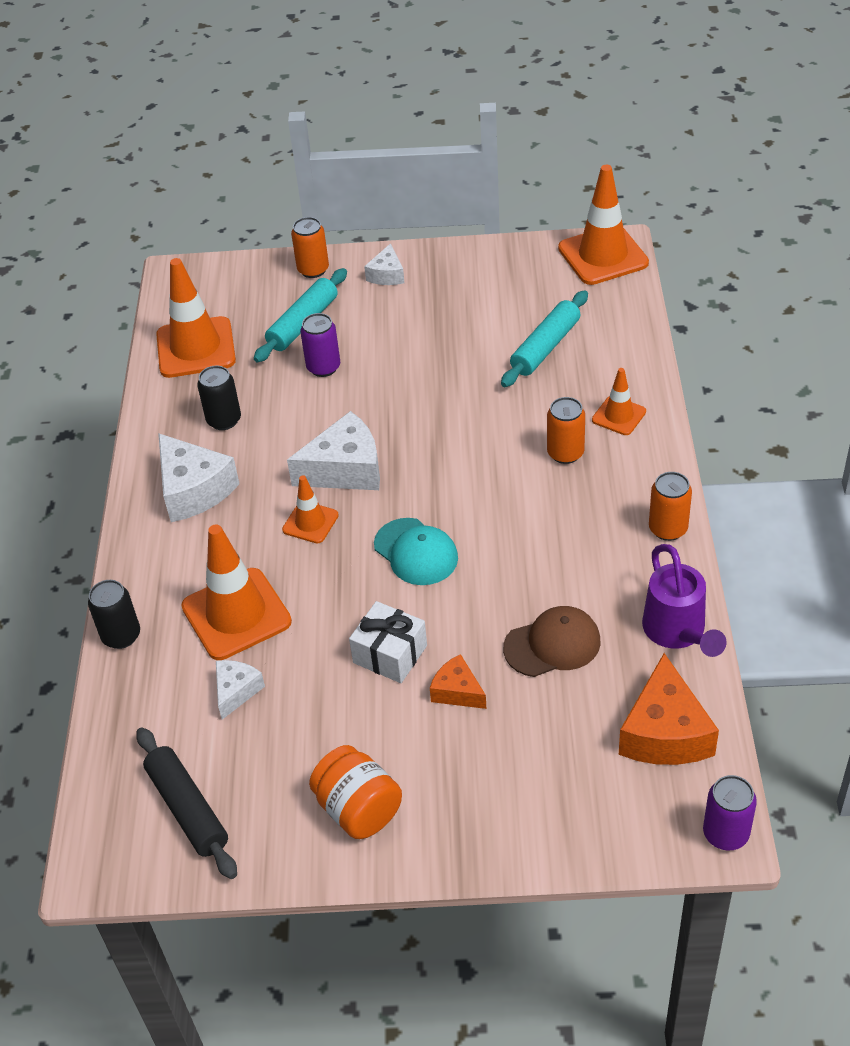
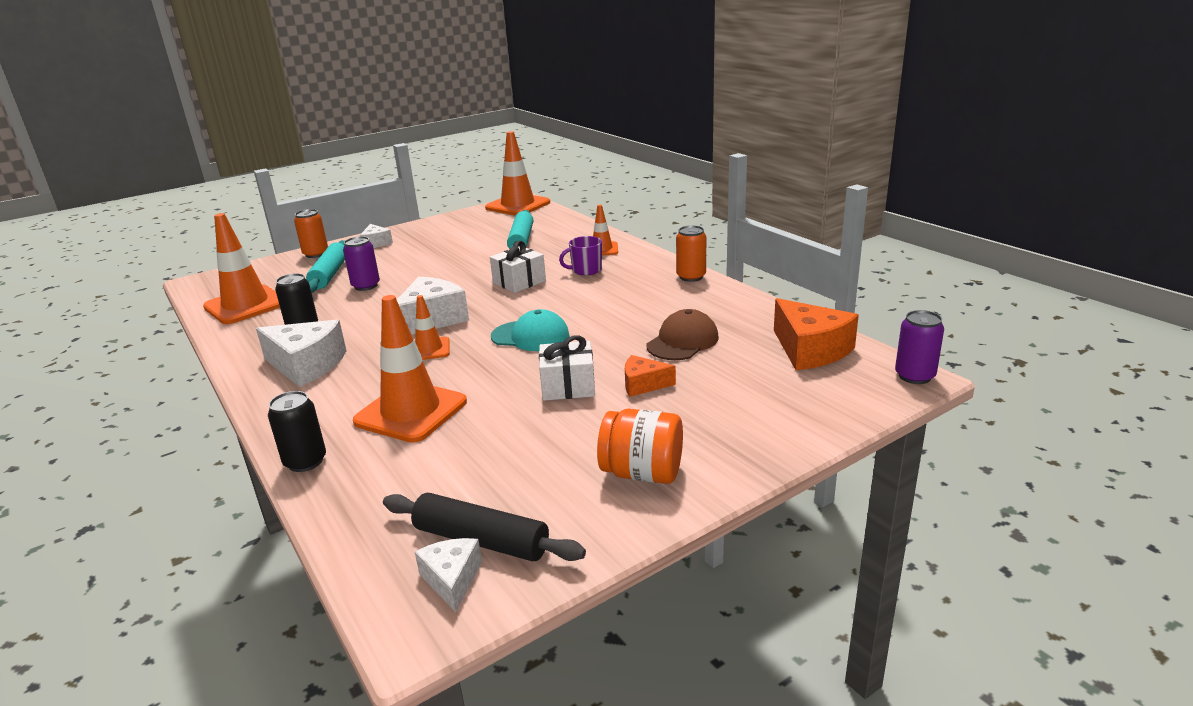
camera: 35 degrees left, 20 degrees down
(236, 691) = (455, 452): white cheese -> white cheese (452, 579)
(478, 441) = (519, 282): none -> white gift
(565, 453) = (586, 270): orange can -> purple mug
(677, 632) = (755, 310): purple watering can -> none

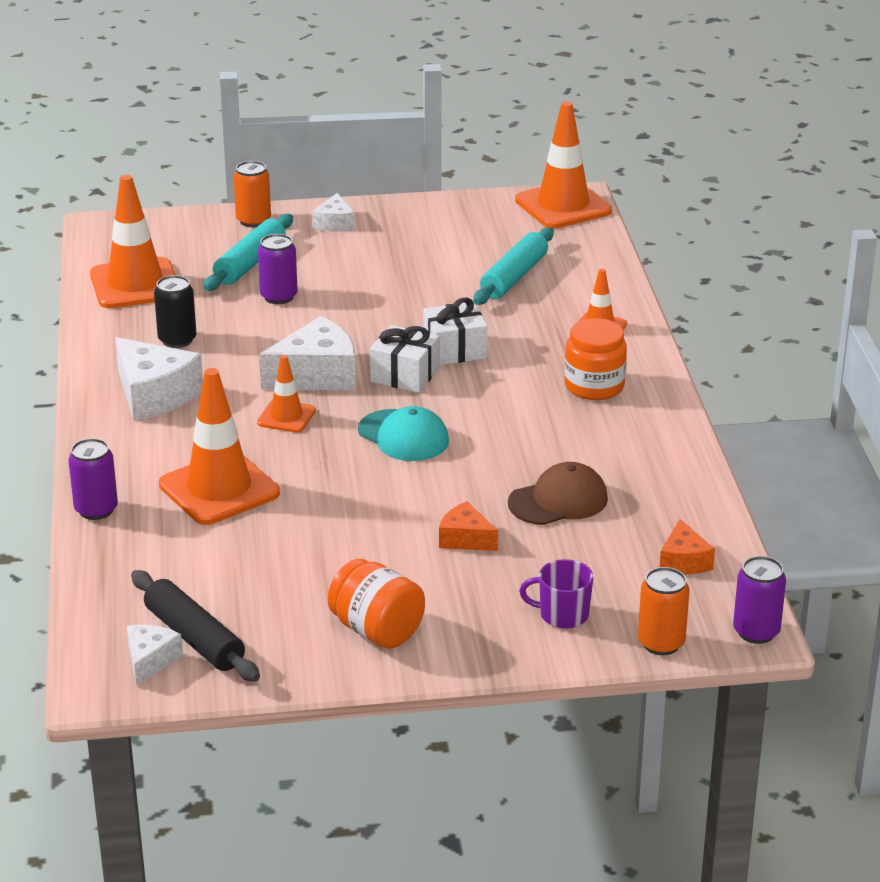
camera: 25 degrees right, 5 degrees up
(305, 462) = (96, 510): black can -> purple can
(568, 386) = (389, 514): white gift -> white gift (404, 375)
(586, 270) = (548, 357): purple mug -> purple mug (562, 615)
(632, 276) = (594, 386): none -> orange jar
(691, 277) = (663, 411): orange can -> orange can (661, 643)
(810, 350) = (684, 561): orange cheese -> orange cheese, size x0.56

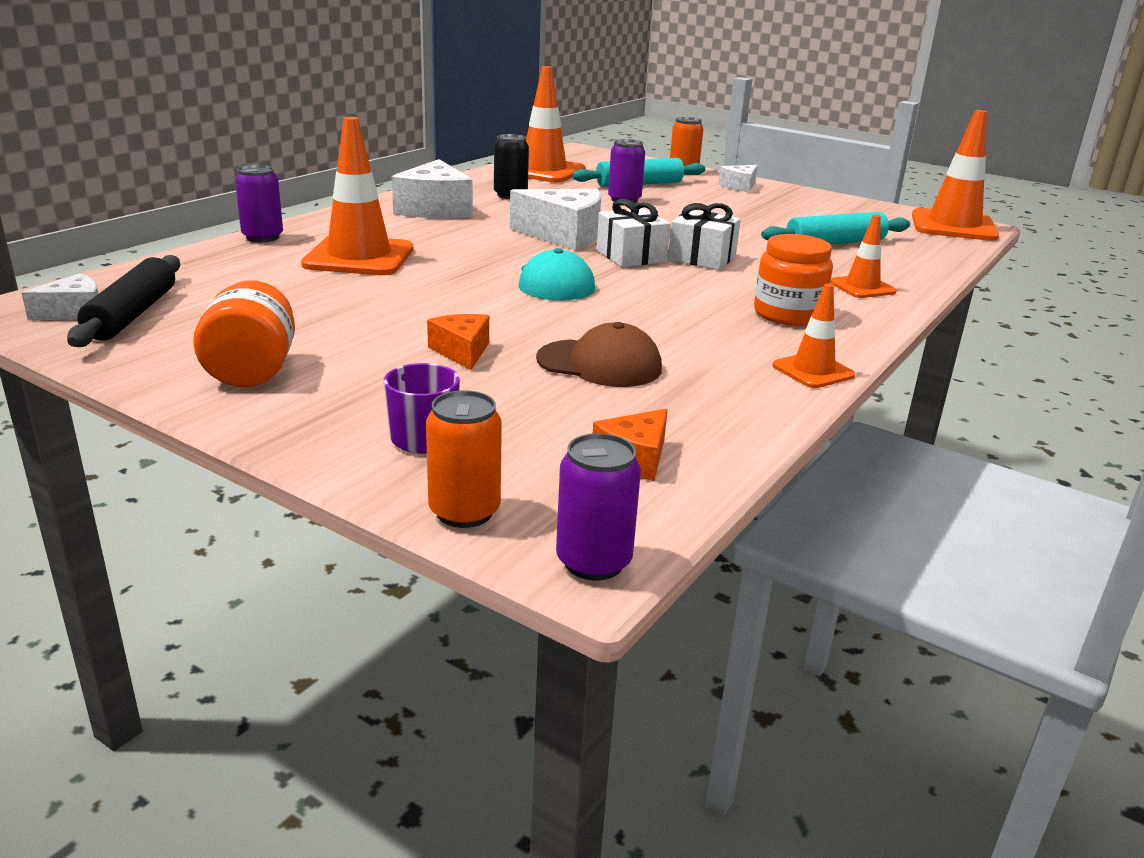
camera: 40 degrees right, 5 degrees down
(286, 417) = (494, 244): orange traffic cone -> orange traffic cone (813, 371)

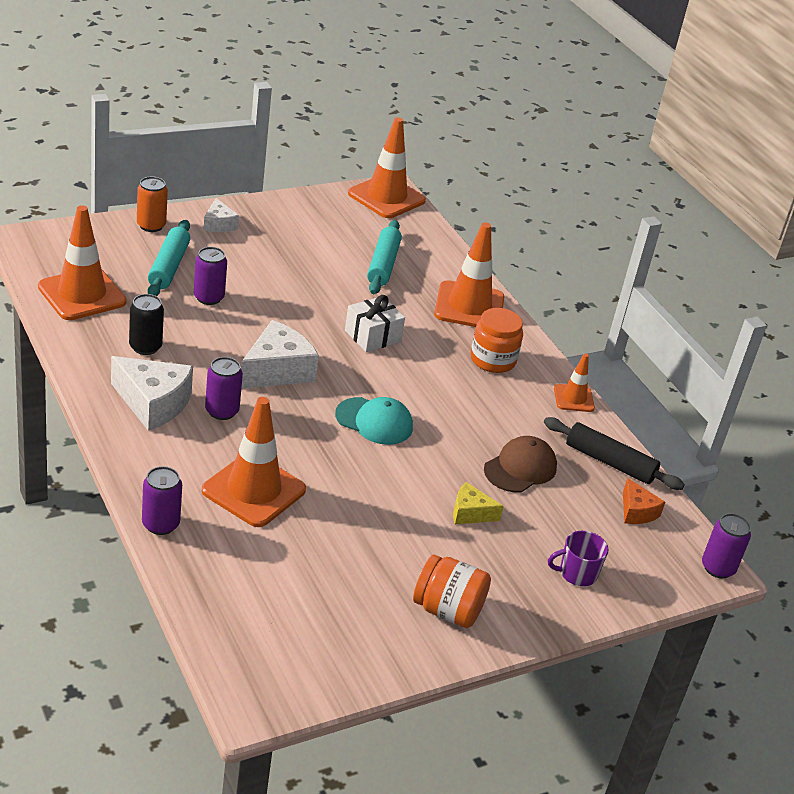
camera: 65 degrees left, 10 degrees up
(74, 312) = (282, 670): white cheese -> none
(132, 314) = (307, 641): black rolling pin -> black rolling pin (609, 462)
(462, 351) = (470, 513): orange cheese -> yellow cheese
(464, 229) = (222, 411): none -> purple can
(464, 512) = (659, 589): orange can -> none
(631, 256) = (346, 364): white gift -> none
(862, 287) = (469, 306): orange traffic cone -> orange traffic cone, size x1.87

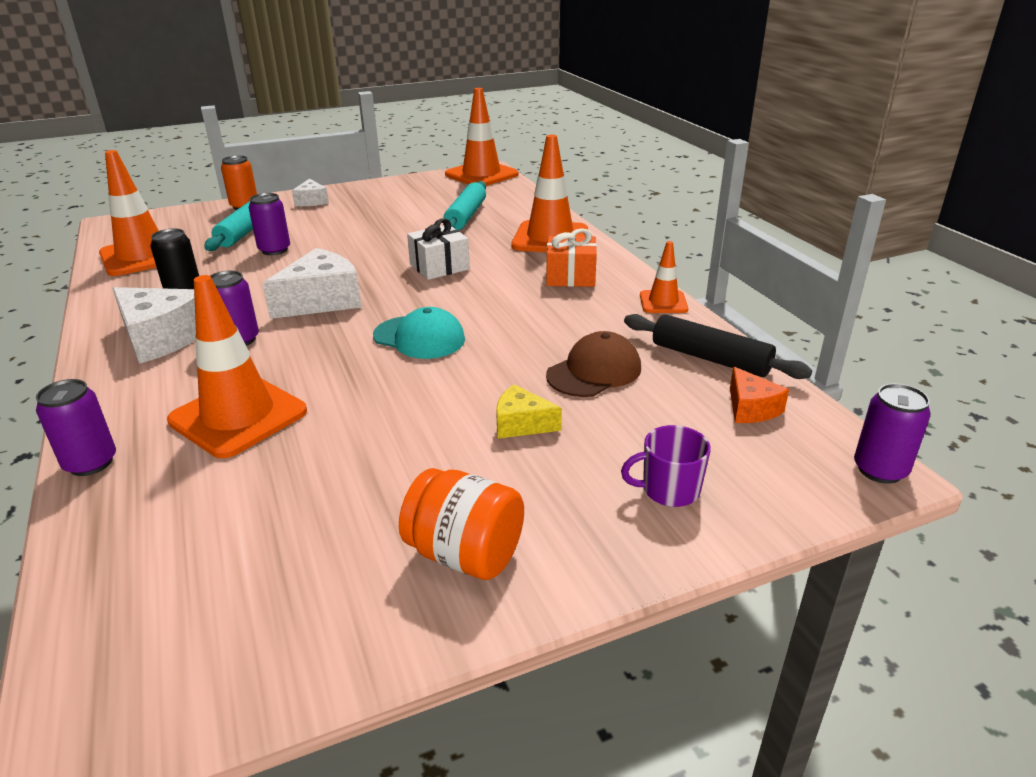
camera: 10 degrees right, 5 degrees down
(493, 360) = (570, 277): orange jar -> orange gift

